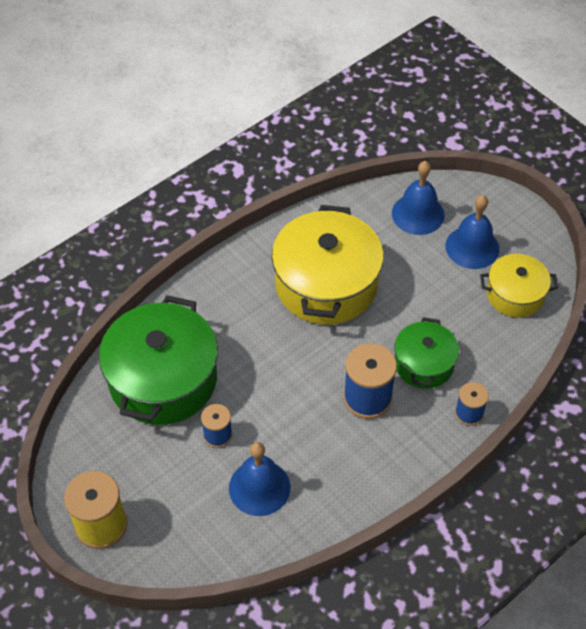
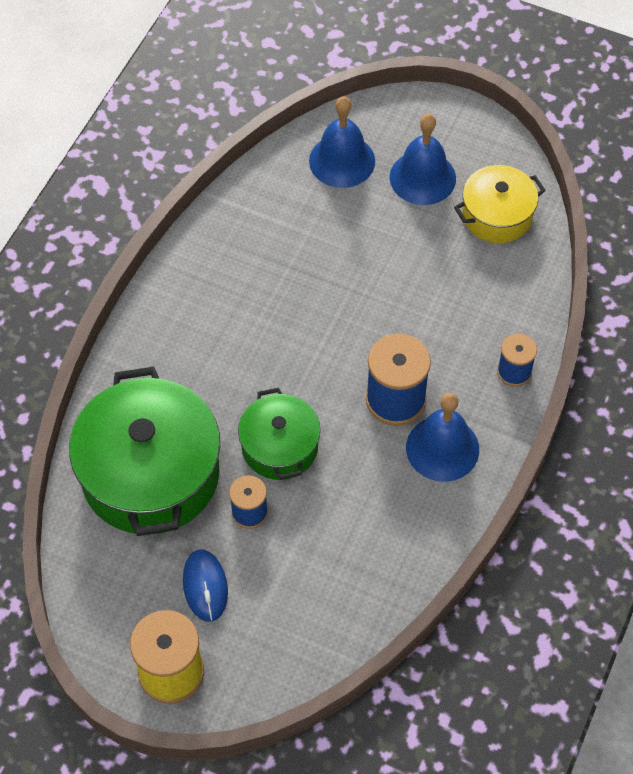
camera: 25 degrees left, 5 degrees up
(158, 474) = (205, 586): none -> blue mouse
(259, 487) = (328, 552): blue bell -> blue bell (442, 448)
(326, 284) = (280, 285): yellow pot -> none
(424, 364) = (437, 335): green pot -> green pot (279, 447)

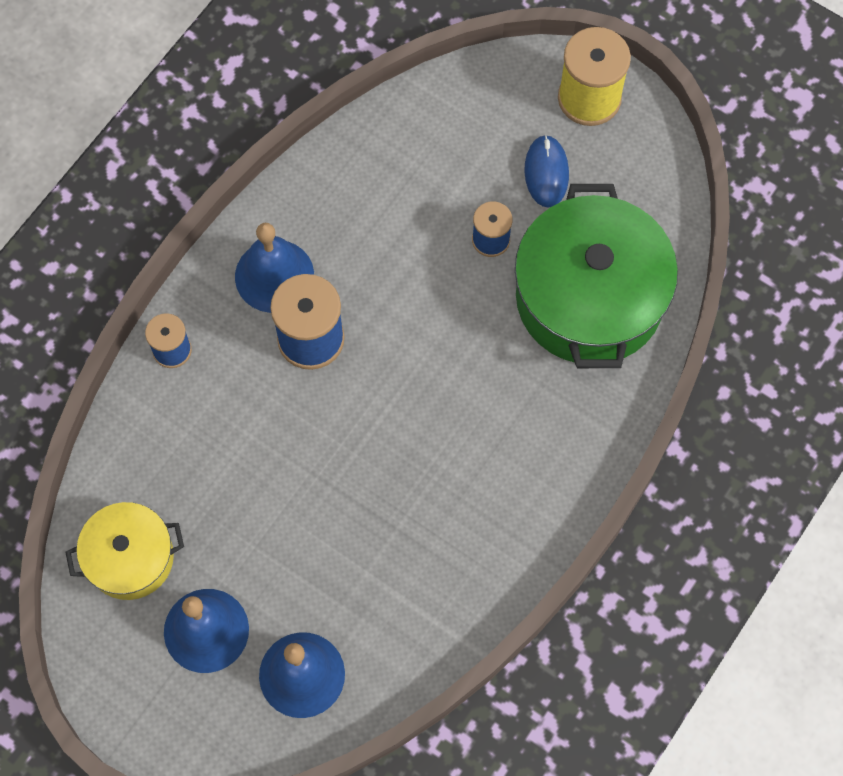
camera: 170 degrees left, 10 degrees up
(279, 447) = (447, 305): green pot -> none

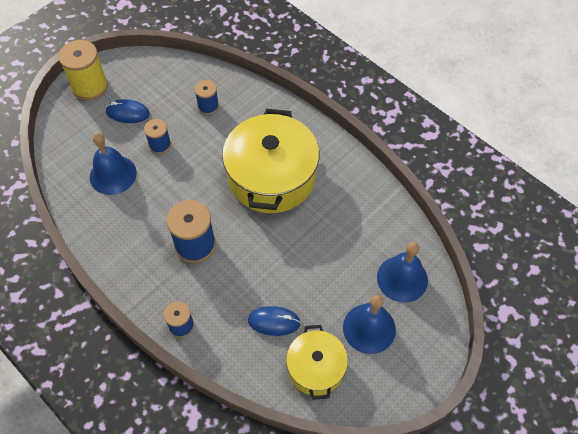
camera: 80 degrees left, 10 degrees down
(197, 483) = (274, 322): none -> blue mouse
(274, 275) = (148, 259): blue bell -> blue bell (113, 174)
(461, 432) = (271, 177): none -> yellow pot
(589, 298) = (208, 106): green pot -> blue spool

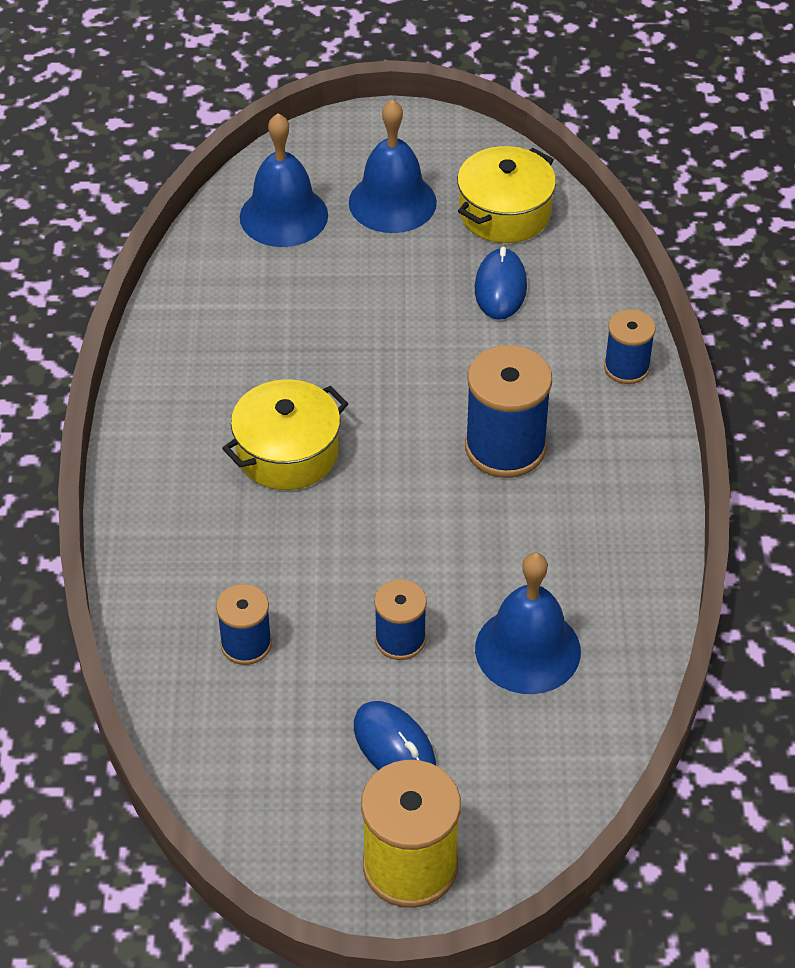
camera: 135 degrees left, 10 degrees down
(271, 177) = (287, 453): yellow pot -> yellow pot, size x0.56
(274, 322) = (500, 288): blue mouse -> blue mouse turned 45 degrees clockwise

